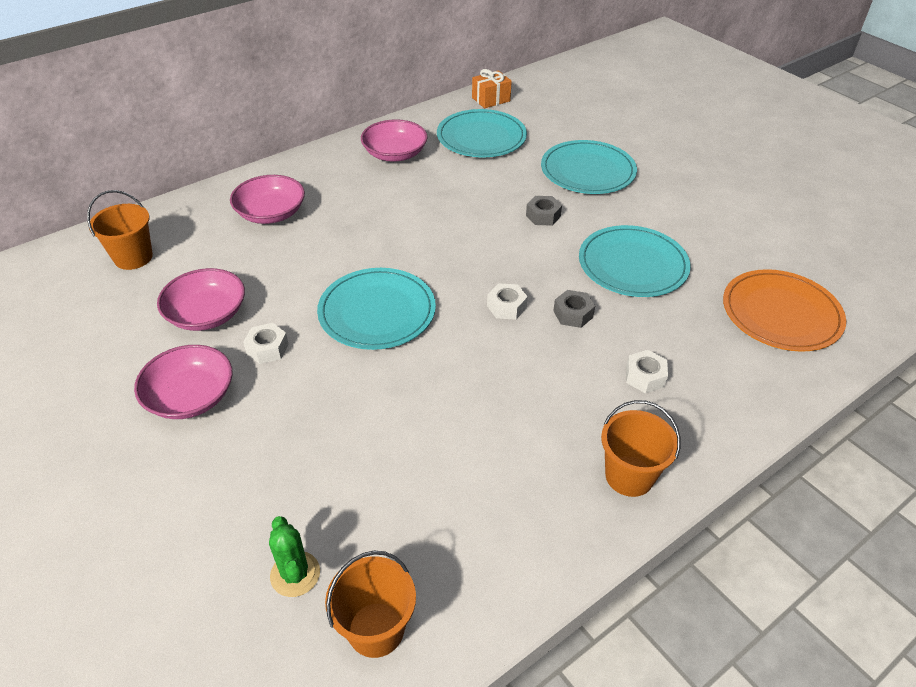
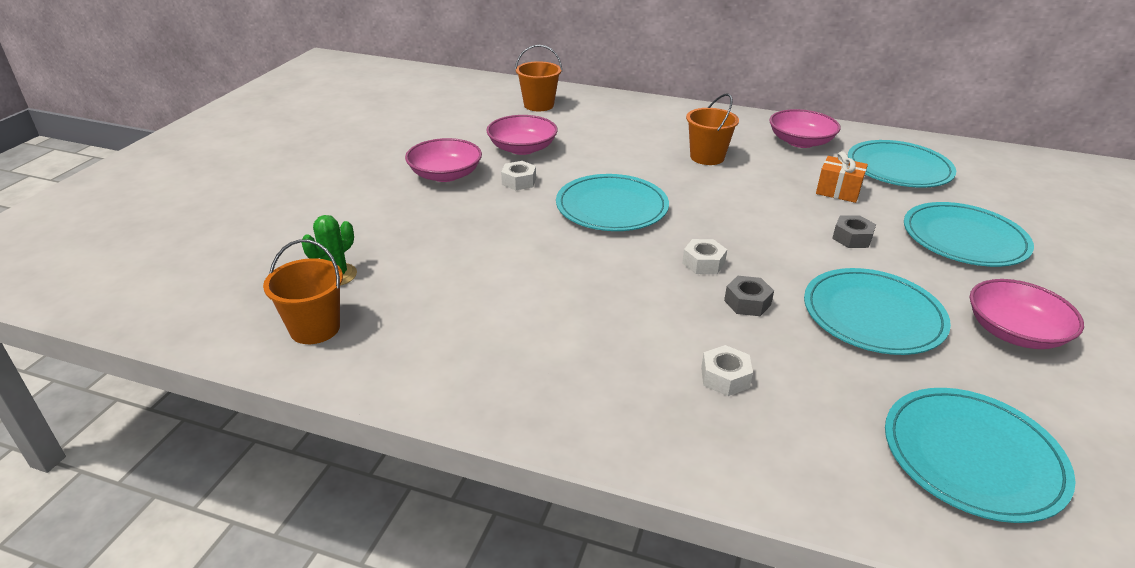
camera: 55 degrees right, 10 degrees down
(271, 213) = (650, 126): pink bowl -> pink bowl (1014, 332)
(491, 99) = (961, 152): orange gift -> orange gift (838, 191)
(629, 476) = (585, 410): orange bucket -> orange bucket (707, 157)
(781, 313) = (972, 456): orange plate -> turquoise plate

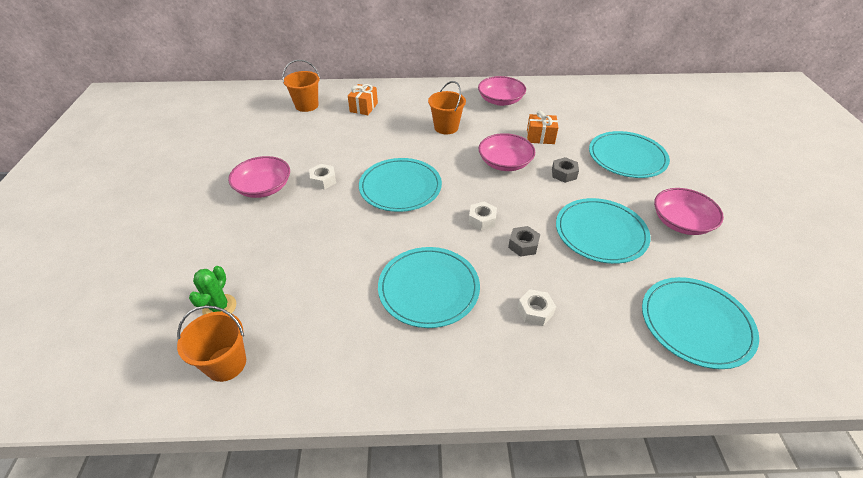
camera: 20 degrees left, 10 degrees up
(522, 148) = (312, 149): pink bowl -> pink bowl (505, 163)
(608, 118) = (363, 107): none -> orange gift
(899, 168) = (568, 109): turquoise plate -> turquoise plate (428, 288)

